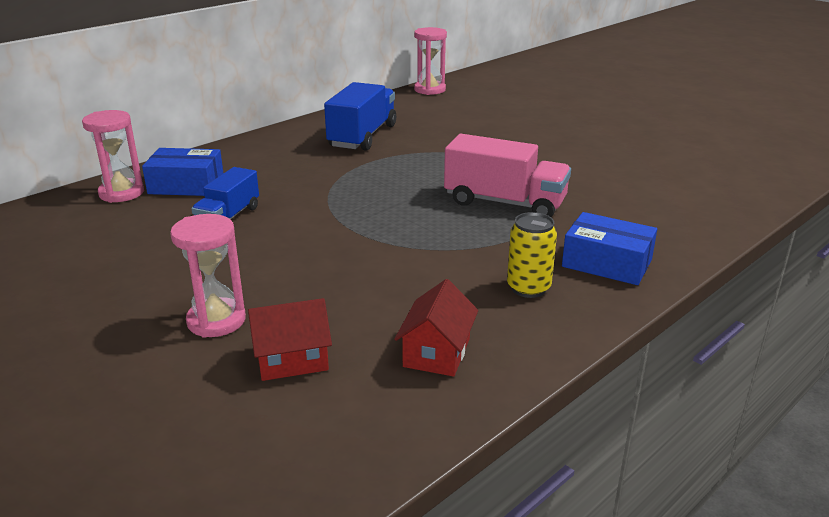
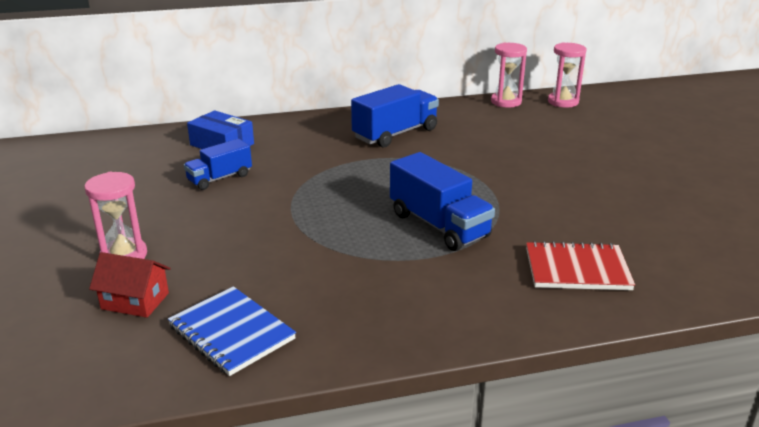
camera: 30 degrees right, 0 degrees up
(121, 193) = (175, 140): pink hourglass -> pink hourglass (563, 102)
(437, 352) = (231, 333): red house -> blue notebook
(505, 203) = (439, 225): pink truck -> blue truck
(528, 288) = (363, 306): yellow can -> none
(607, 263) = (457, 307): blue box -> none
(657, 206) = (577, 269): none -> red notebook

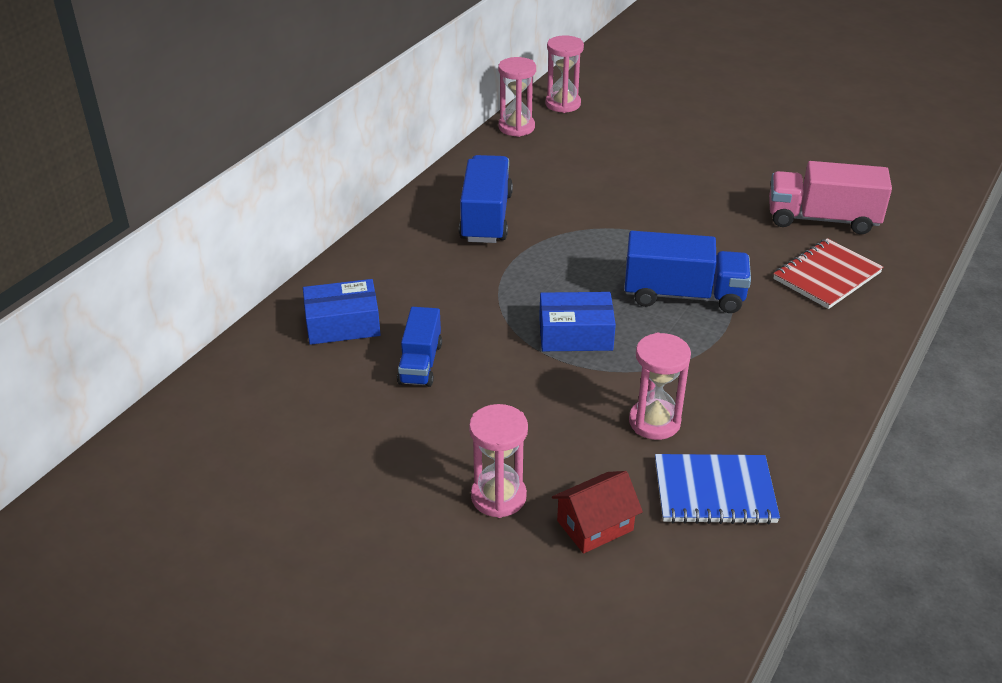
camera: 45 degrees left, 10 degrees up
(277, 275) = (654, 422): none -> pink hourglass
(327, 209) = (575, 334): none -> blue box
(646, 236) = (822, 219): none -> pink truck

